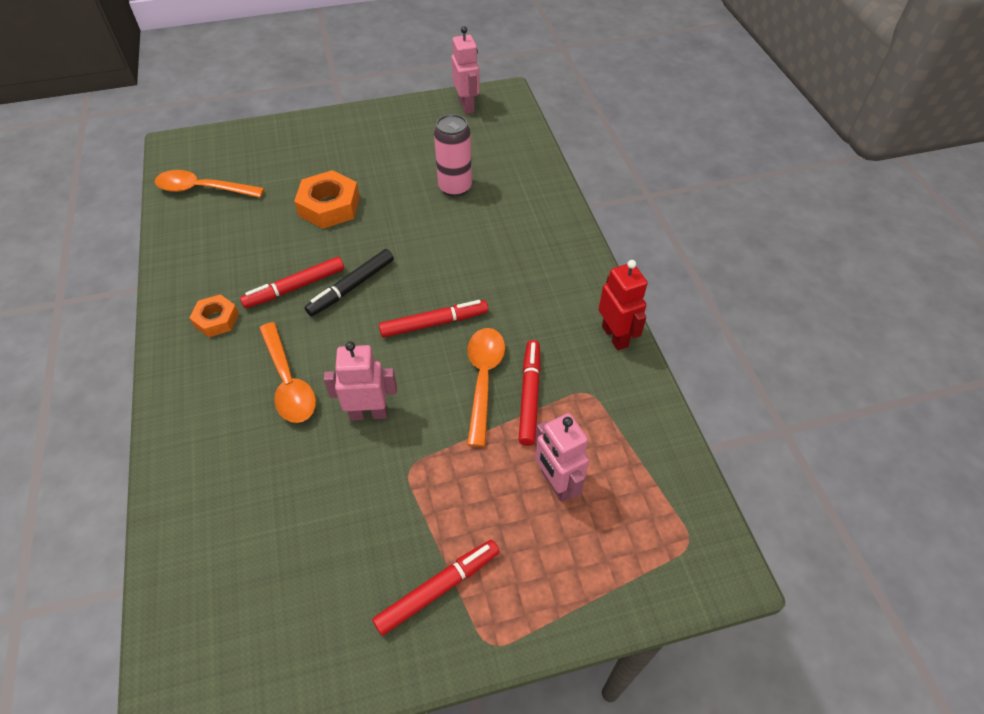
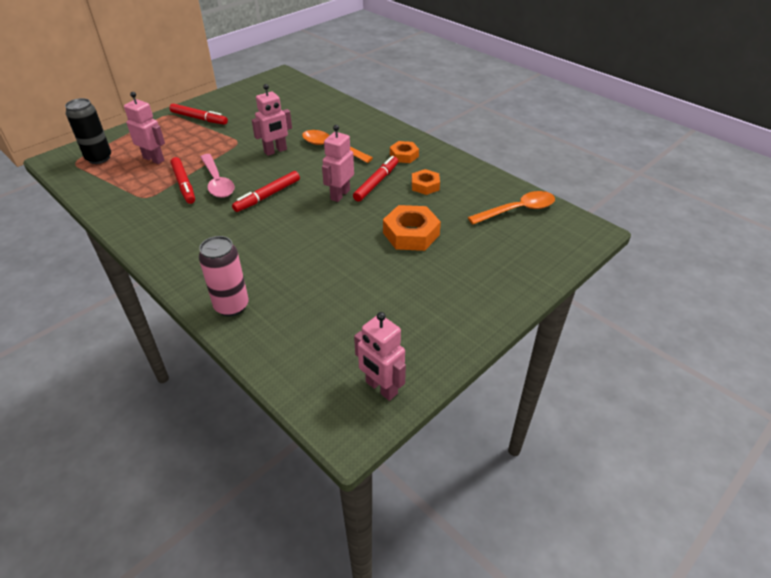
camera: 150 degrees right, 10 degrees down
(249, 259) = (425, 185): none -> orange nut
(351, 287) = (340, 195): black marker -> pink robot
(438, 589) = (199, 118): red marker -> red marker turned 90 degrees counterclockwise
(455, 187) = (321, 287): pink can -> pink can (231, 306)
(483, 380) = (217, 182): orange spoon -> pink spoon
(615, 336) = (133, 230): red robot -> none
(646, 533) = (99, 158): none -> black can

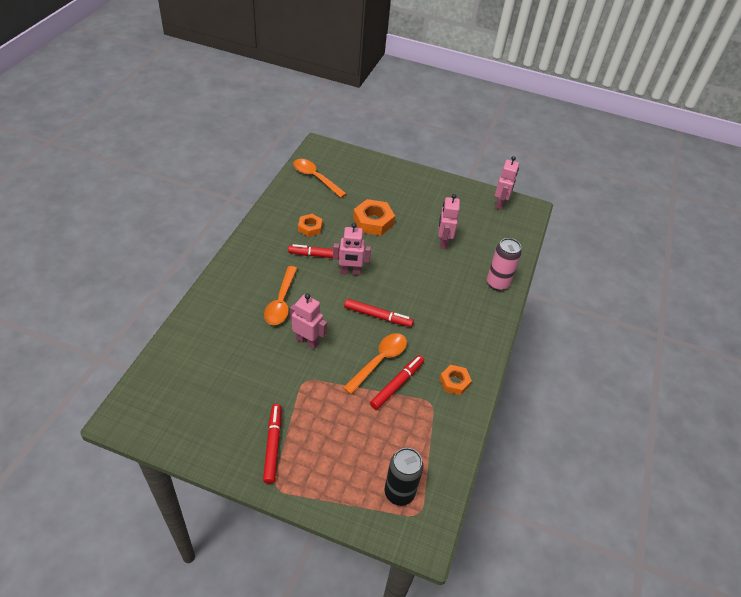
camera: 120 degrees left, 5 degrees up
(154, 159) = (373, 437): pink robot -> pink robot (443, 242)
(217, 182) = (379, 361): pink spoon -> orange spoon
(404, 155) = (271, 250): orange nut -> orange nut (454, 382)

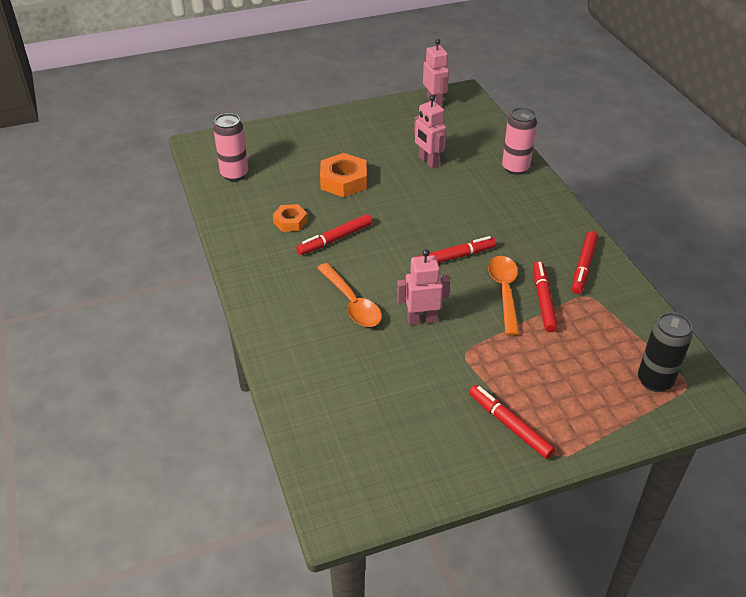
camera: 35 degrees left, 5 degrees down
(315, 178) = (234, 174): orange spoon -> pink can
(350, 272) = (380, 236): pink robot -> none
(454, 382) = (583, 266): orange nut -> red marker

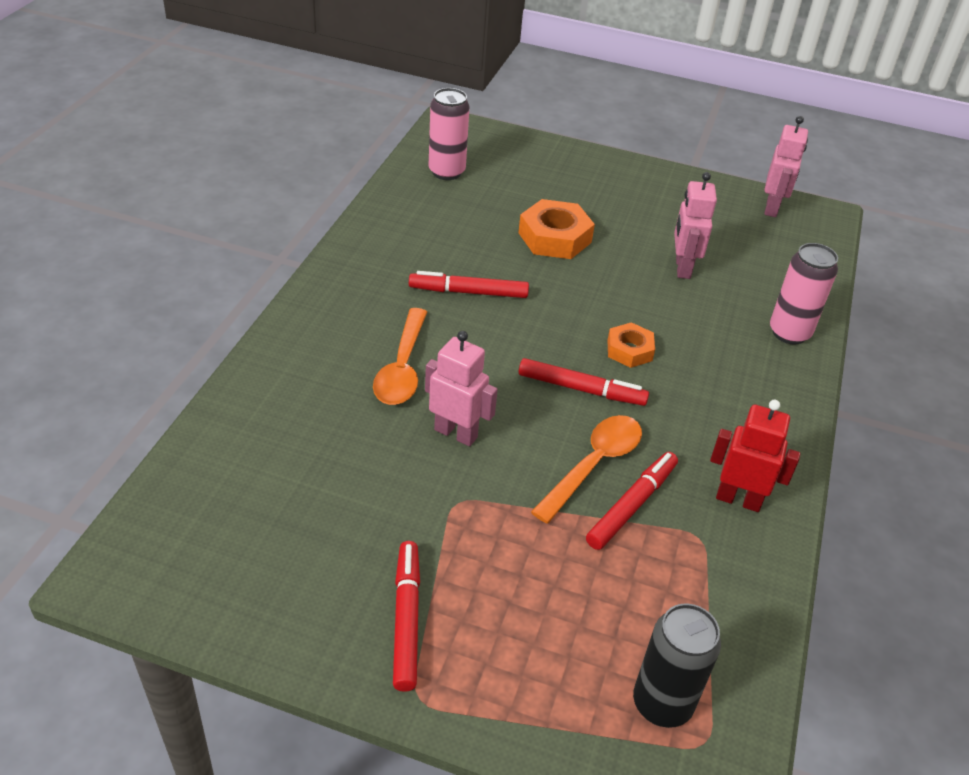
camera: 35 degrees right, 0 degrees up
(290, 221) = (444, 248): orange nut -> orange nut (629, 350)
(583, 266) = (738, 499): red marker -> red robot

